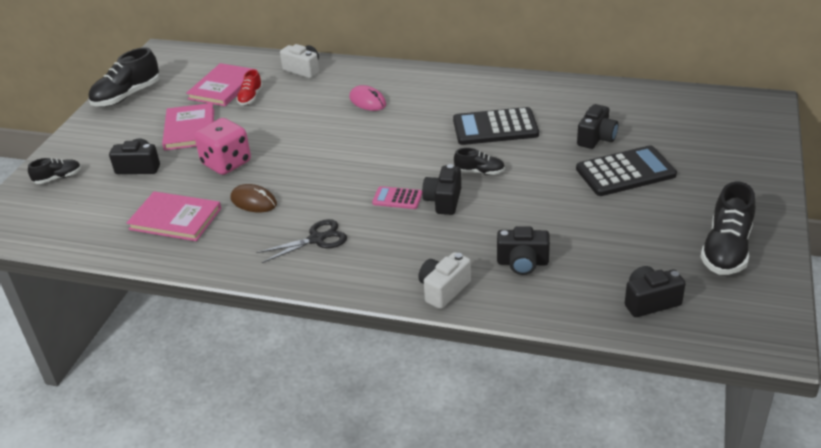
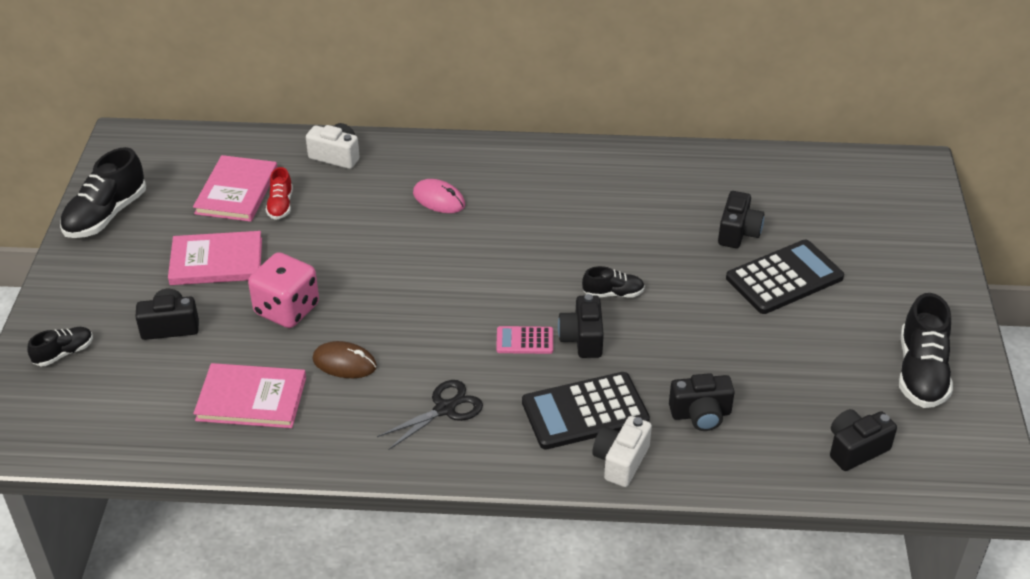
camera: 15 degrees left, 5 degrees up
(190, 129) = (216, 261): pink book -> pink book turned 75 degrees counterclockwise
(495, 127) = (612, 227): black calculator -> black calculator (585, 412)

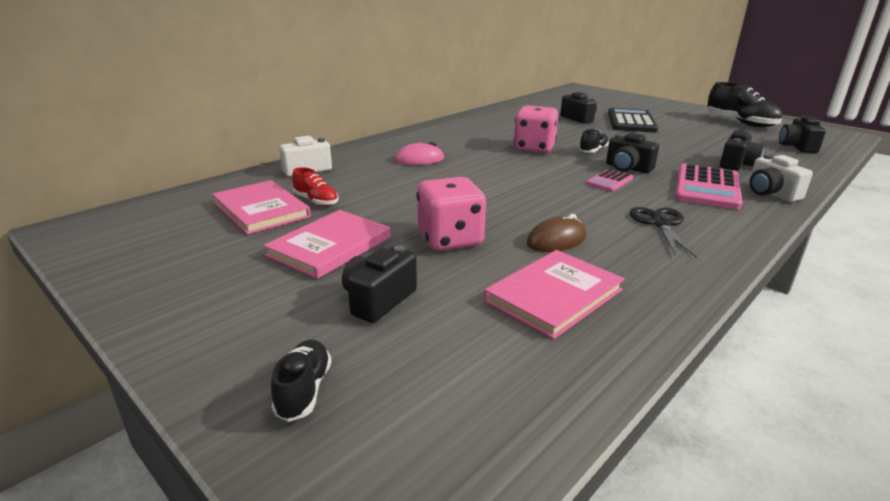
camera: 50 degrees left, 15 degrees down
(106, 215) = (143, 274): black shoe -> none
(568, 251) = (534, 148): none -> pink dice
(585, 412) = (707, 187): black calculator -> pink calculator

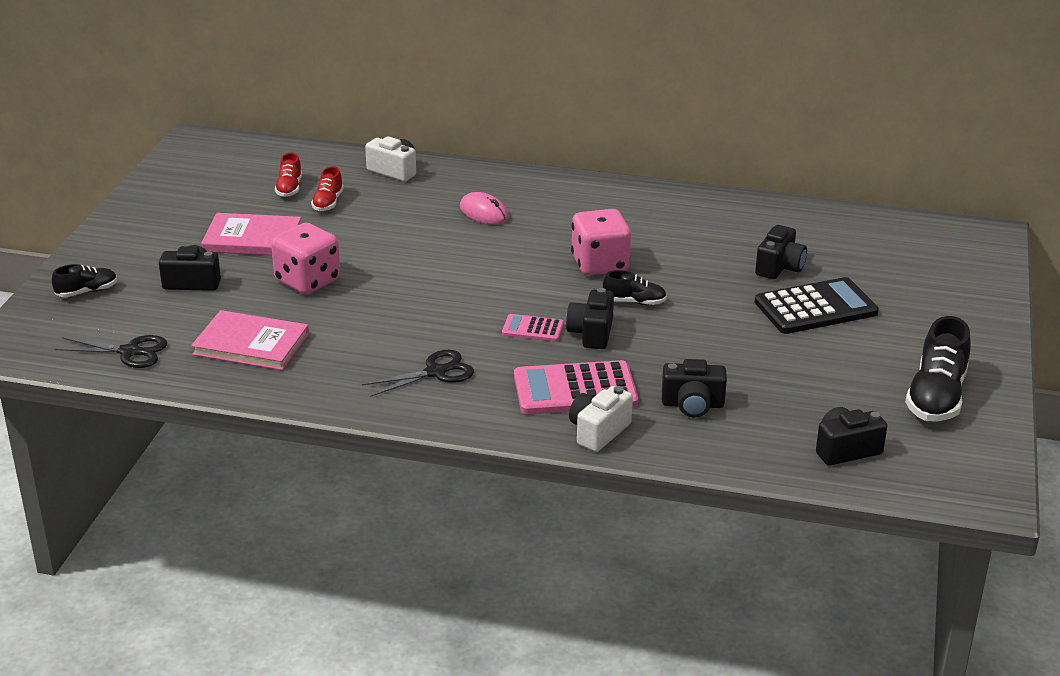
camera: 60 degrees right, 5 degrees up
(261, 210) = (289, 188): pink book -> red shoe
(512, 390) = (129, 352): none -> black scissors
(556, 240) = (349, 327): brown mouse -> none

